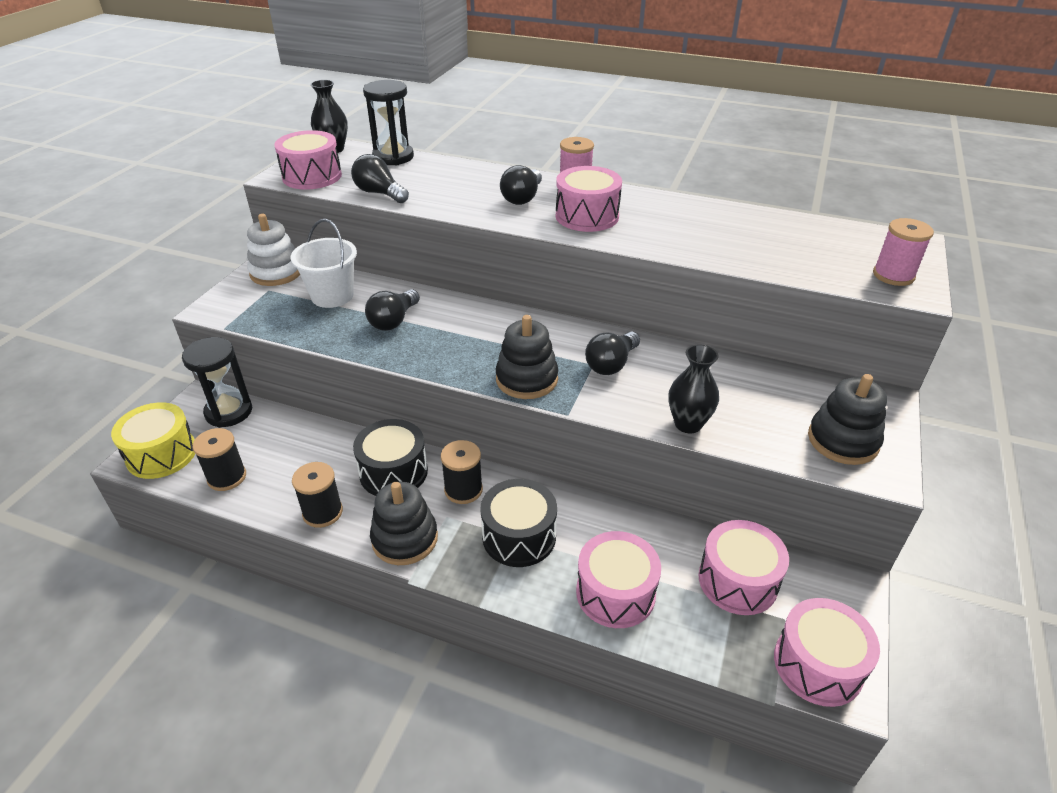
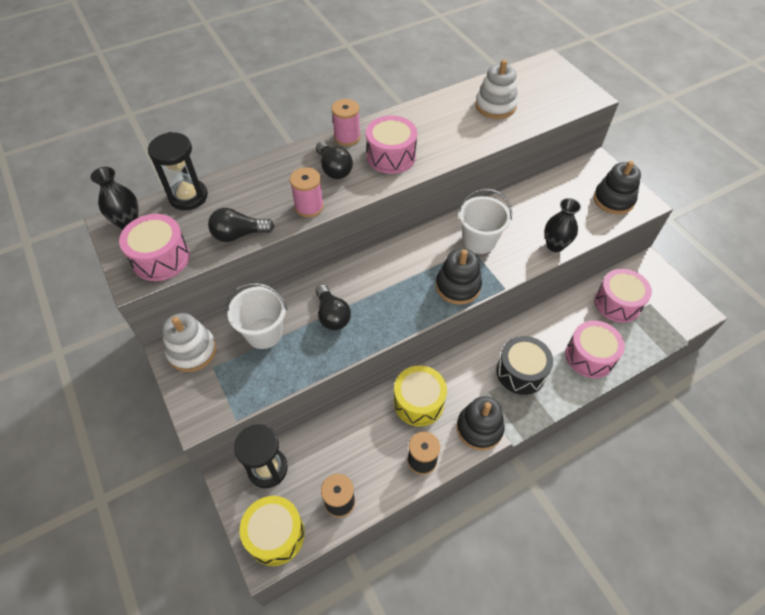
camera: 50 degrees left, 15 degrees up
(393, 472) = (418, 402): black drum -> yellow drum
(463, 490) = (464, 376): black spool -> none
(611, 364) = (479, 241): black light bulb -> white bucket
(769, 239) = (495, 106): none -> white stacking toy
(818, 665) = (680, 311): pink drum -> none
(893, 275) = (571, 92): pink spool -> pink spool (309, 207)

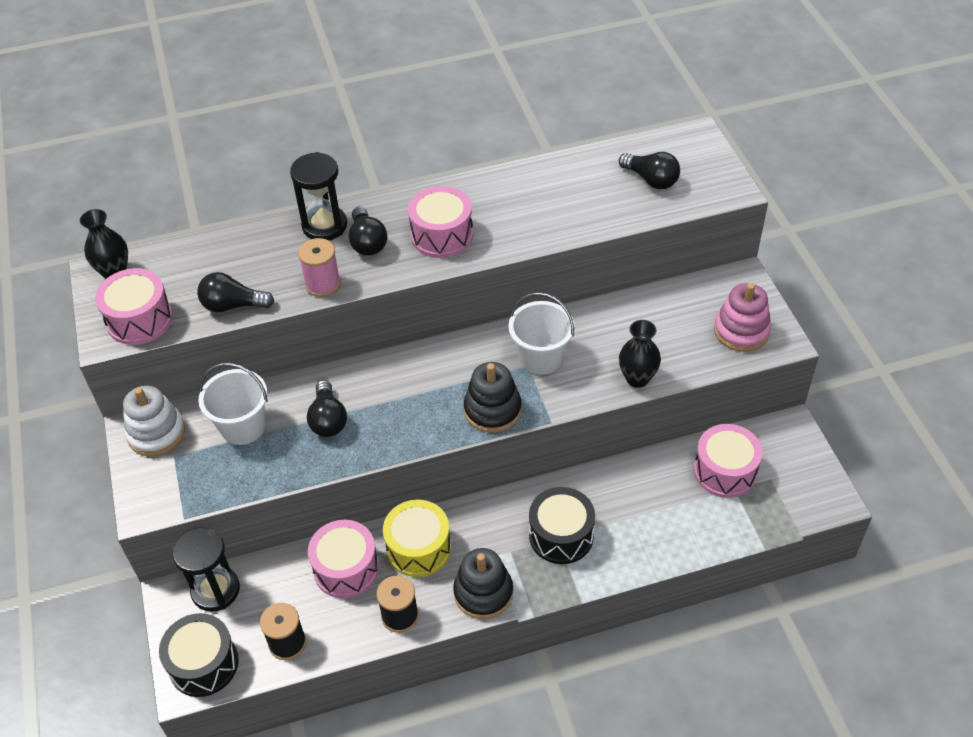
camera: 15 degrees right, 5 degrees down
(188, 196) = (189, 252): black hourglass -> black hourglass (324, 226)
(275, 535) = (203, 664): yellow drum -> black drum
(347, 137) = (397, 203): pink spool -> none
(495, 106) = (599, 187): white stacking toy -> none
(530, 96) = (651, 180): none -> black light bulb
(589, 356) = (659, 532): pink drum -> pink drum (346, 568)
(613, 200) = (741, 331): black stacking toy -> pink stacking toy

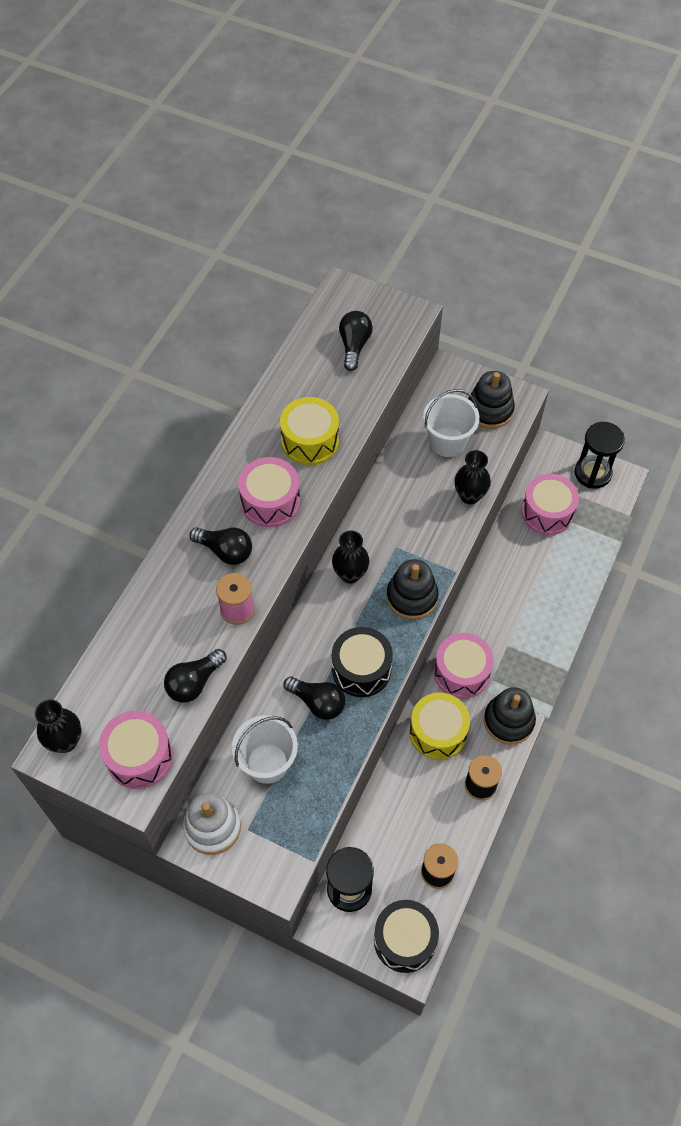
camera: 50 degrees left, 10 degrees up
(324, 226) = (177, 565): black hourglass -> black hourglass (592, 473)
(346, 568) = (411, 790): pink drum -> pink drum (461, 672)
(468, 356) = (350, 574): none -> black vase
(526, 218) = (310, 441): none -> yellow drum
(541, 358) = (396, 534): white bucket -> white bucket (447, 442)
(561, 535) = (508, 641): black drum -> black drum (361, 669)
(651, 180) = (354, 346): black light bulb -> black light bulb turned 75 degrees counterclockwise
(741, 331) = (490, 410): pink stacking toy -> black stacking toy

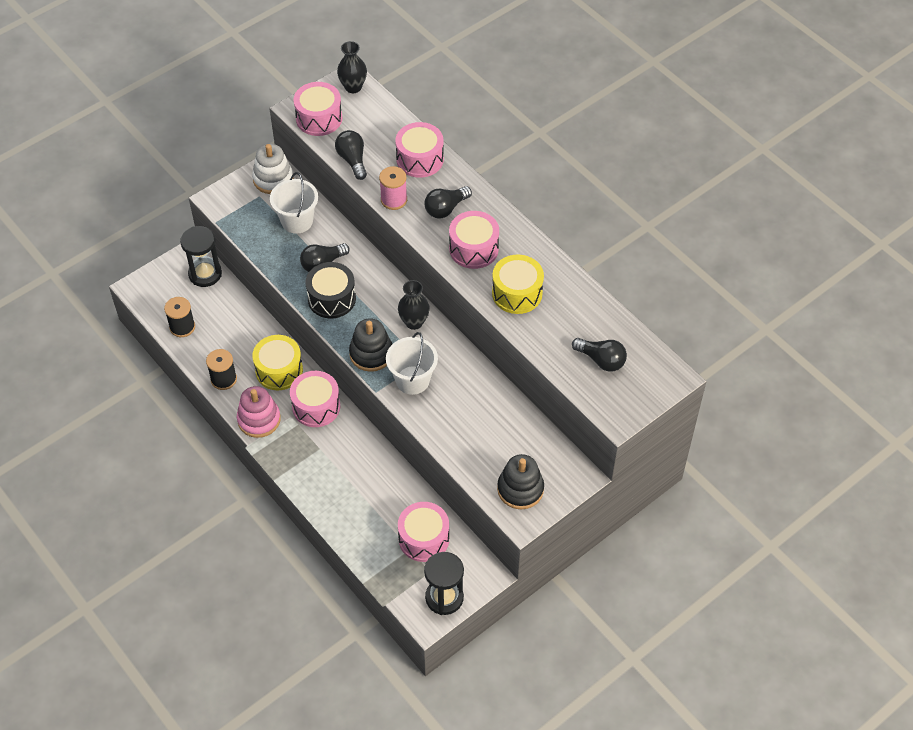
camera: 115 degrees right, 5 degrees down
(160, 609) = (420, 159): none -> pink drum
(404, 940) = (153, 291): black drum -> none
(447, 442) = (503, 441): white bucket -> white bucket (412, 380)
(469, 496) = (440, 433): black vase -> none
(508, 721) = (259, 419): black stacking toy -> pink stacking toy

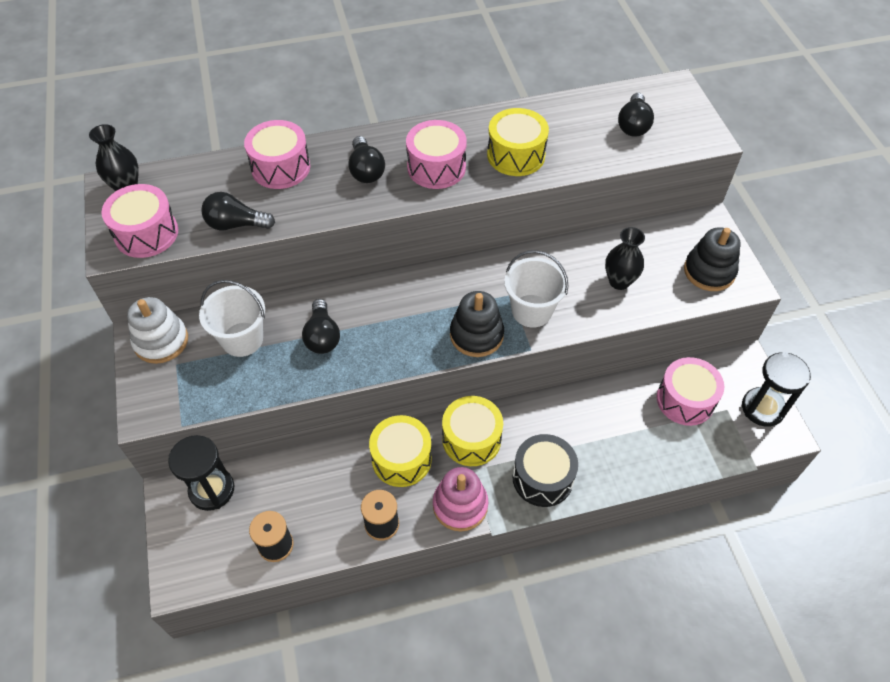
camera: 65 degrees left, 0 degrees up
(316, 406) = (471, 439): pink drum -> yellow drum
(331, 299) = (378, 345): black drum -> black drum (542, 478)
(394, 200) = (322, 208): pink spool -> none
(414, 322) = (455, 282): black vase -> black vase (619, 281)
(601, 360) = (633, 125): black light bulb -> black light bulb turned 135 degrees clockwise

